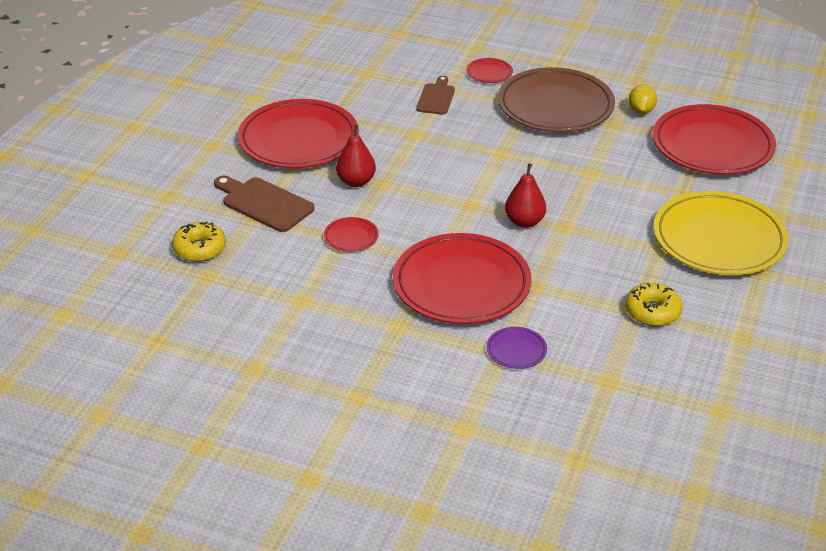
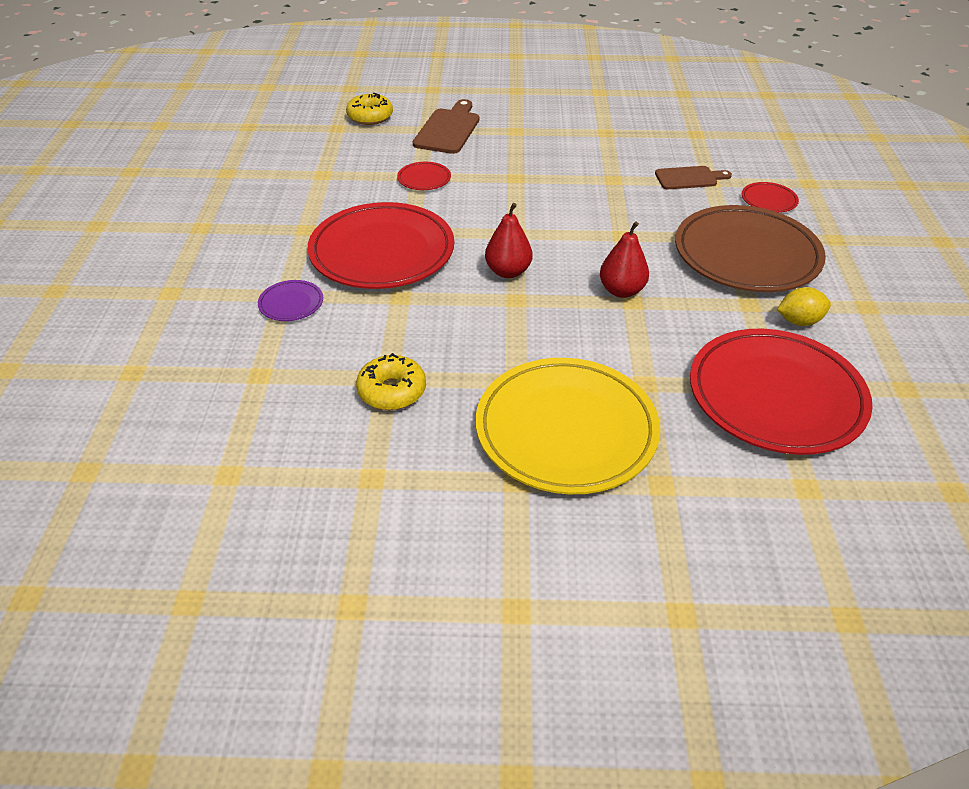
camera: 70 degrees right, 5 degrees up
(298, 140) = (554, 124): red plate -> none
(356, 182) = (510, 164): red pear -> red pear (621, 291)

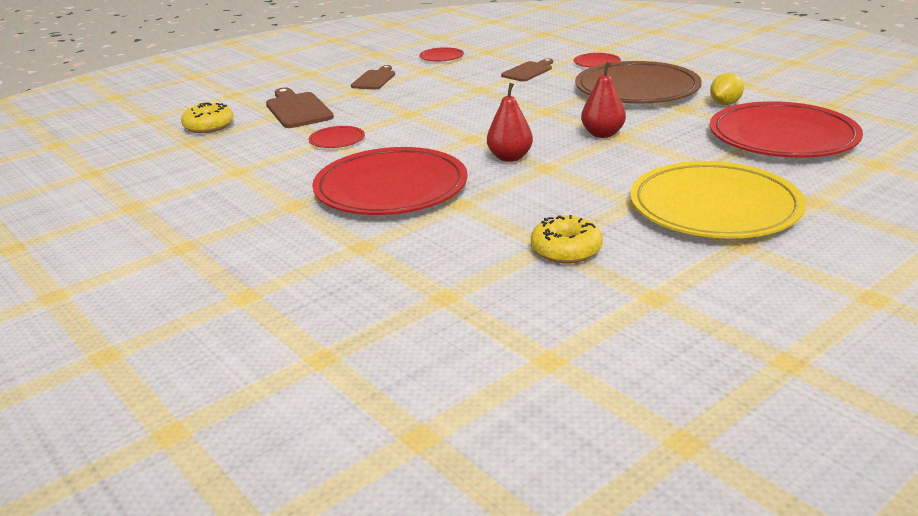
camera: 40 degrees left, 15 degrees down
(291, 303) = (378, 248): purple plate -> none
(551, 123) = (374, 79): none -> brown cutting board
(644, 122) = (441, 57): none -> red plate

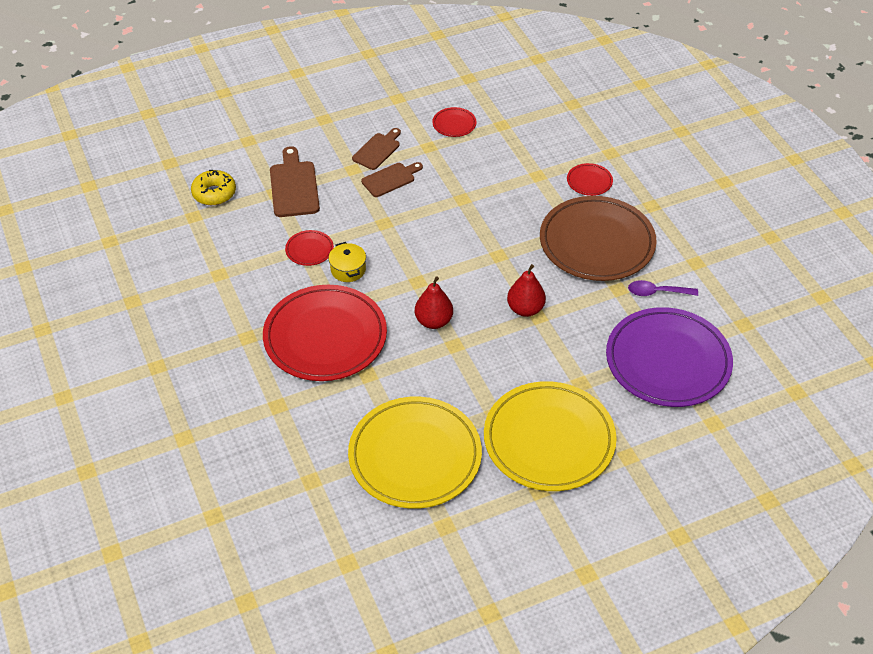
camera: 15 degrees right, 20 degrees up
(389, 144) = (348, 270): none -> yellow pot
(528, 71) = (520, 177): brown cutting board -> brown cutting board (390, 179)
(566, 250) = (415, 456): yellow donut -> yellow plate
(725, 104) = (657, 292): yellow lemon -> purple spoon
(782, 137) = (668, 361): red plate -> purple plate

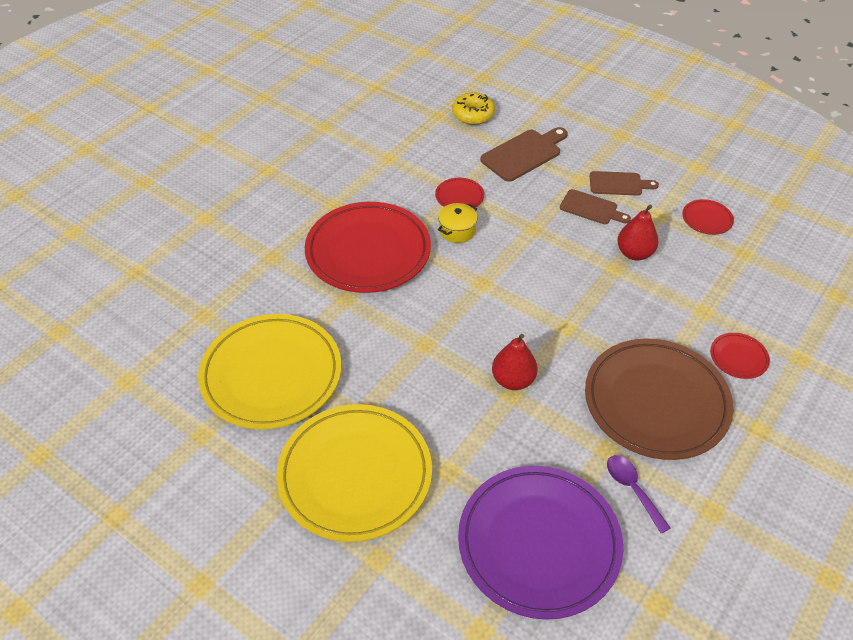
camera: 60 degrees right, 0 degrees up
(433, 321) = (442, 316): red pear -> red pear (634, 253)

